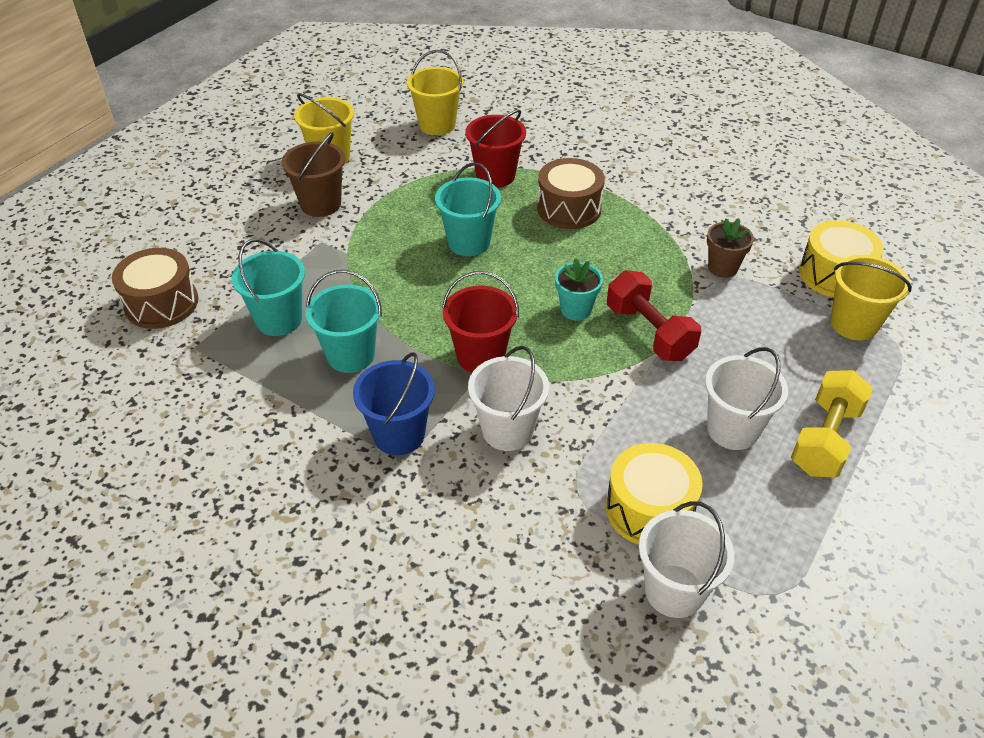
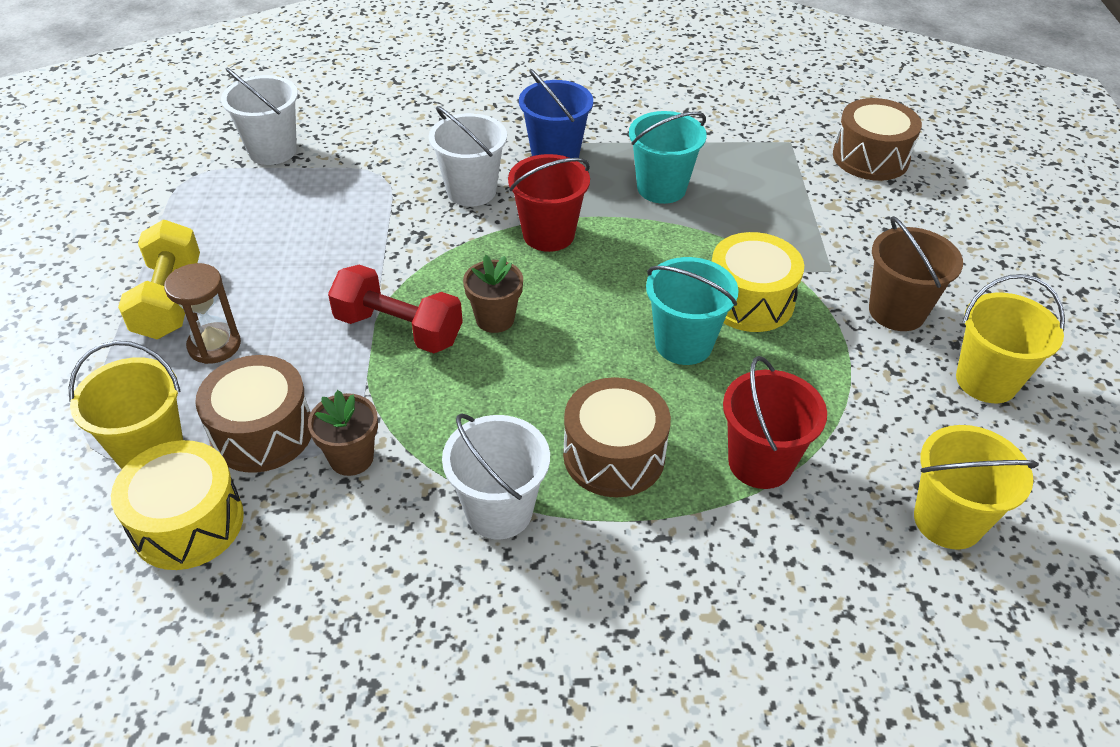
camera: 145 degrees right, 0 degrees up
(279, 320) = (758, 187): turquoise bucket -> none
(576, 310) = (495, 319): turquoise flower pot -> brown flower pot
(649, 509) = (316, 187): yellow drum -> yellow drum (749, 301)
(732, 429) = (266, 271): white bucket -> white bucket (499, 511)
(775, 305) = (262, 432): none -> brown drum
(794, 380) = (214, 345): none -> brown hourglass

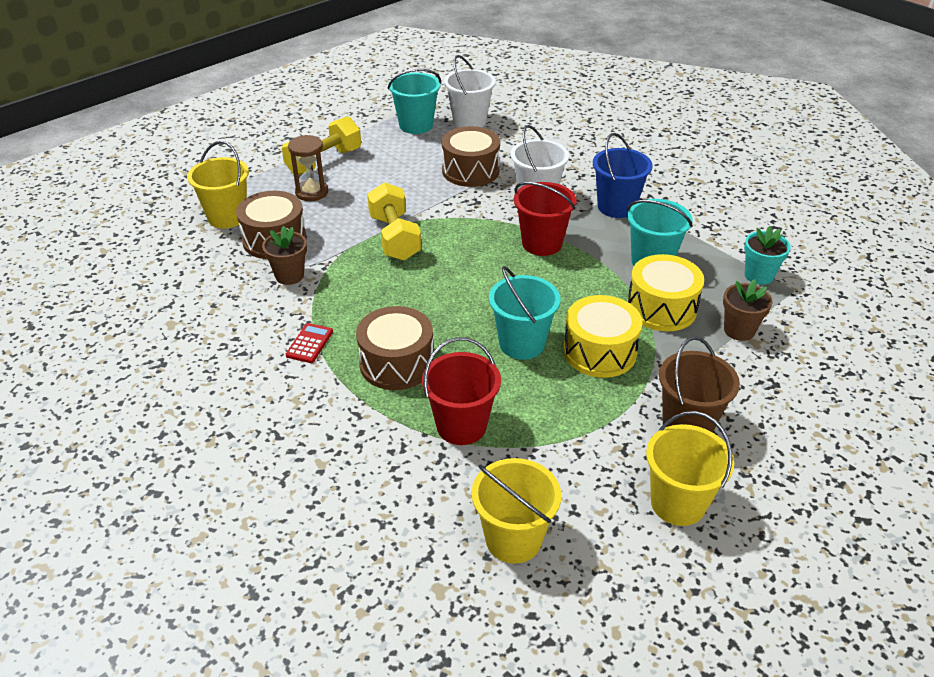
camera: 50 degrees right, 5 degrees down
(188, 523) = (198, 253): yellow drum -> yellow drum (661, 308)
(215, 189) = (416, 125): none -> turquoise bucket
(399, 329) = (394, 238): red dumbbell -> yellow dumbbell
(495, 319) = (445, 264): brown flower pot -> brown flower pot (739, 330)
(499, 511) = (309, 343): white bucket -> red calculator
(751, 146) = (759, 275): none -> turquoise flower pot
(870, 158) = (842, 335): brown drum -> brown drum (470, 171)

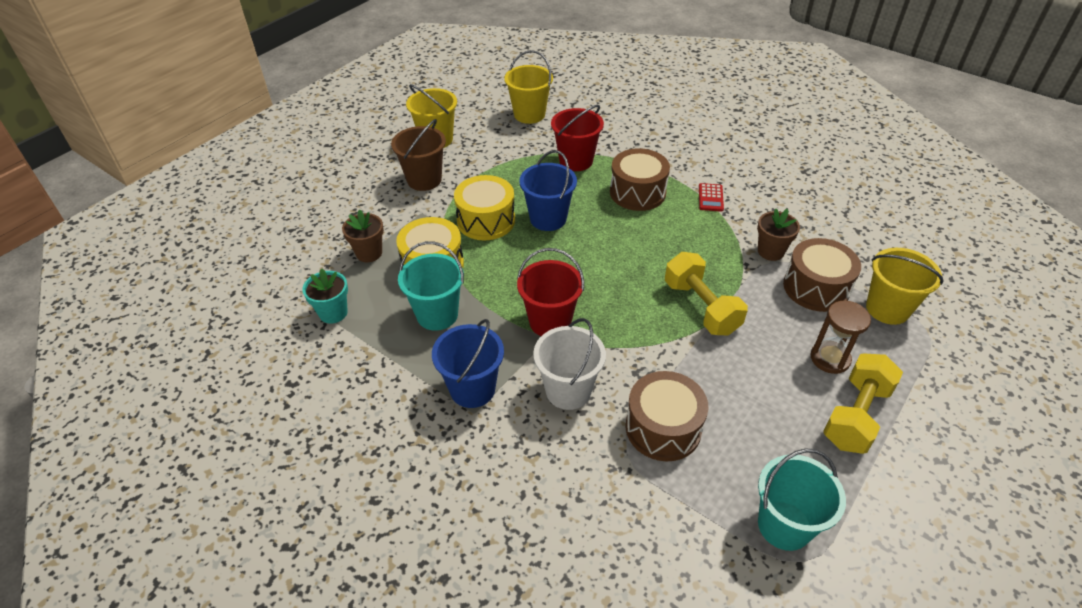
camera: 170 degrees right, 5 degrees up
(469, 121) = (708, 552): white bucket -> none
(522, 344) = (548, 219): turquoise bucket -> blue bucket

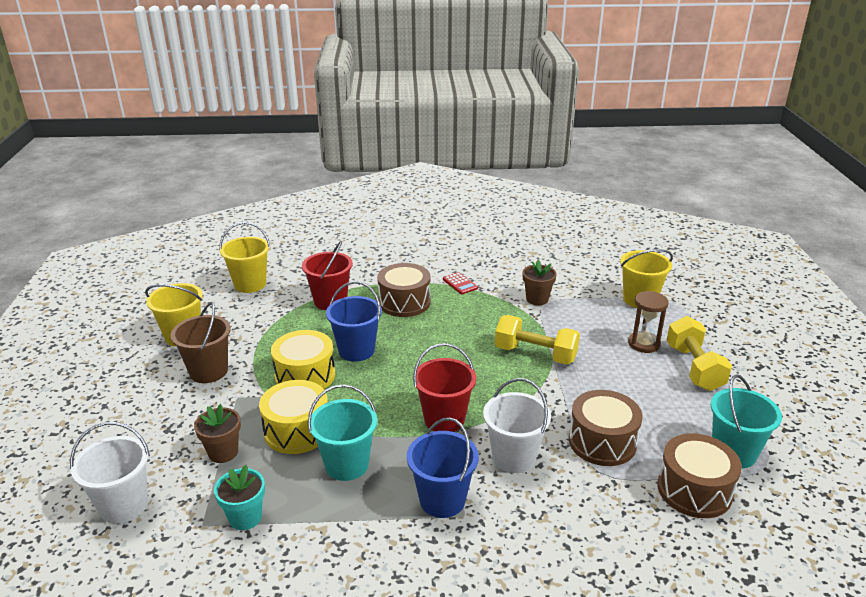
camera: 40 degrees left, 15 degrees down
(277, 257) = (124, 505): none -> white bucket
(816, 288) = (588, 307): brown drum -> brown drum (694, 490)

